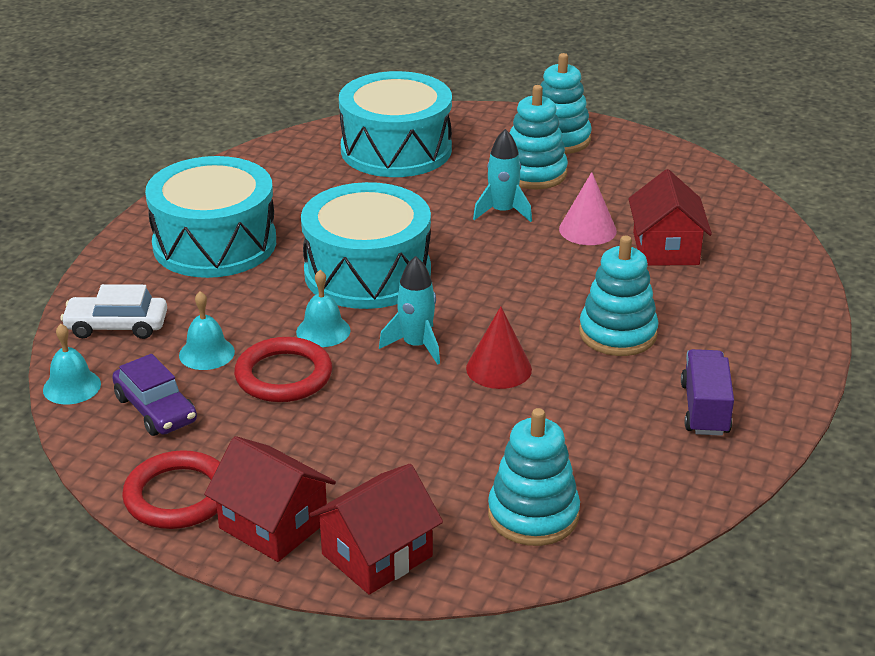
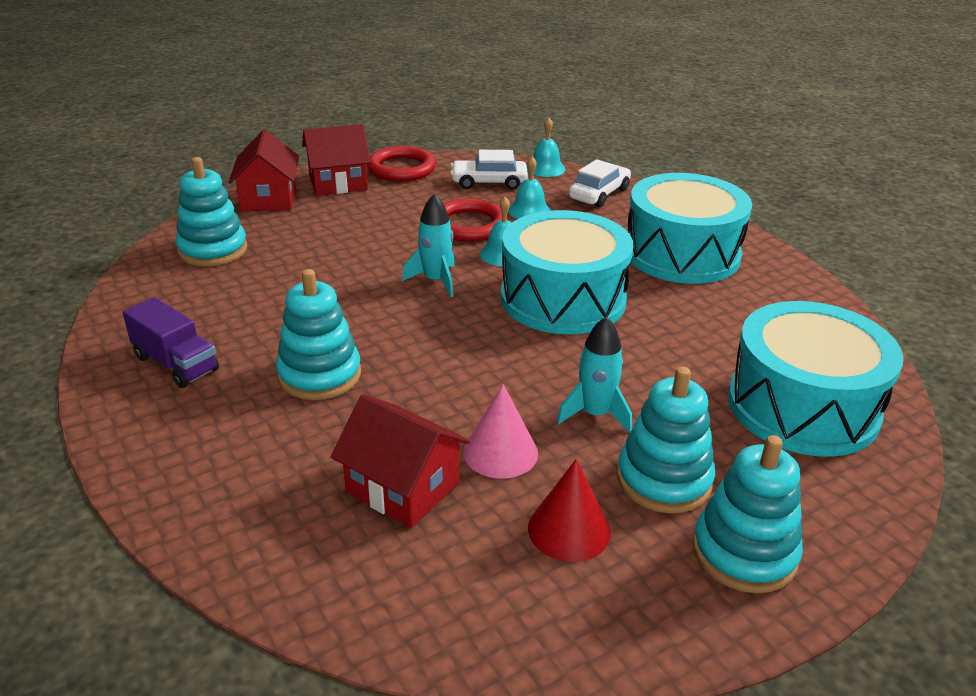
camera: 125 degrees right, 0 degrees up
(155, 409) = (489, 182): purple car -> white car
(499, 368) = (360, 300): red cone -> red cone (569, 529)

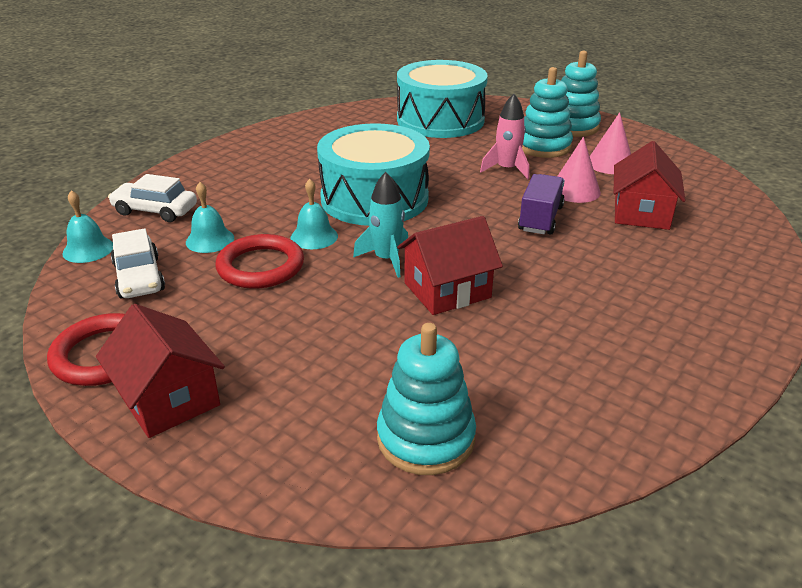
camera: 110 degrees left, 0 degrees up
(176, 363) = (643, 359): purple truck -> purple truck (540, 219)
(268, 199) = (247, 450): red house -> red house (447, 290)
(319, 375) = (575, 276): turquoise stacking toy -> none
(569, 529) = (610, 164): red cone -> pink cone
(595, 414) = (507, 169): turquoise rocket -> pink rocket
(681, 254) = (268, 164): turquoise drum -> none

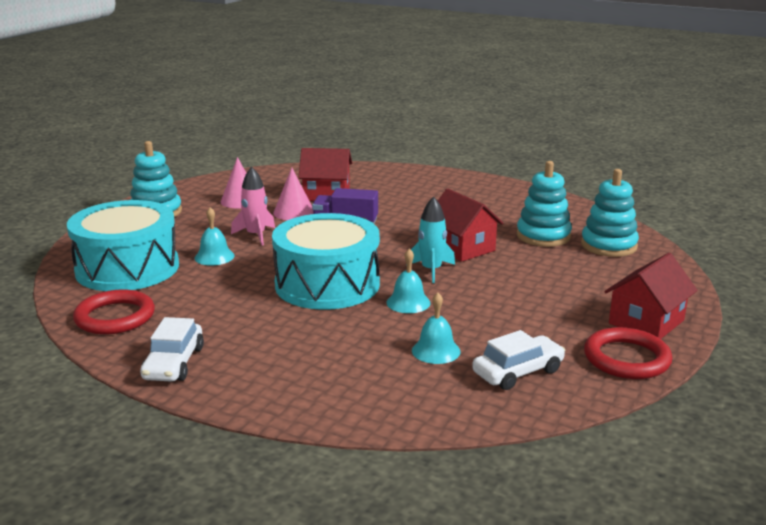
camera: 100 degrees left, 10 degrees down
(88, 249) = (486, 417): turquoise bell -> turquoise bell (214, 257)
(155, 210) = (387, 397): white car -> white car (173, 363)
(260, 266) = (468, 318): red ring -> red ring (115, 317)
(543, 146) = (204, 223): turquoise stacking toy -> turquoise stacking toy (543, 236)

